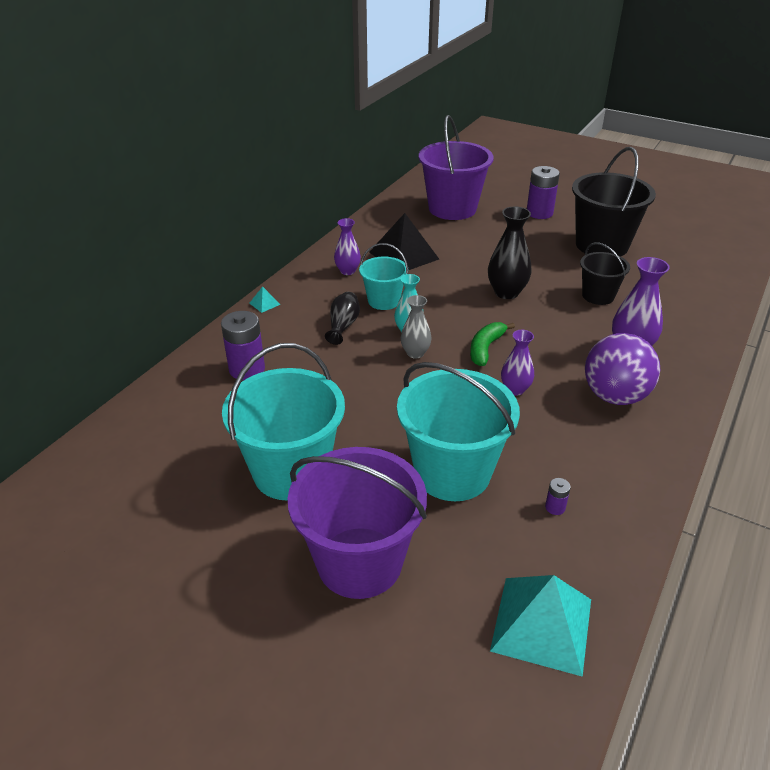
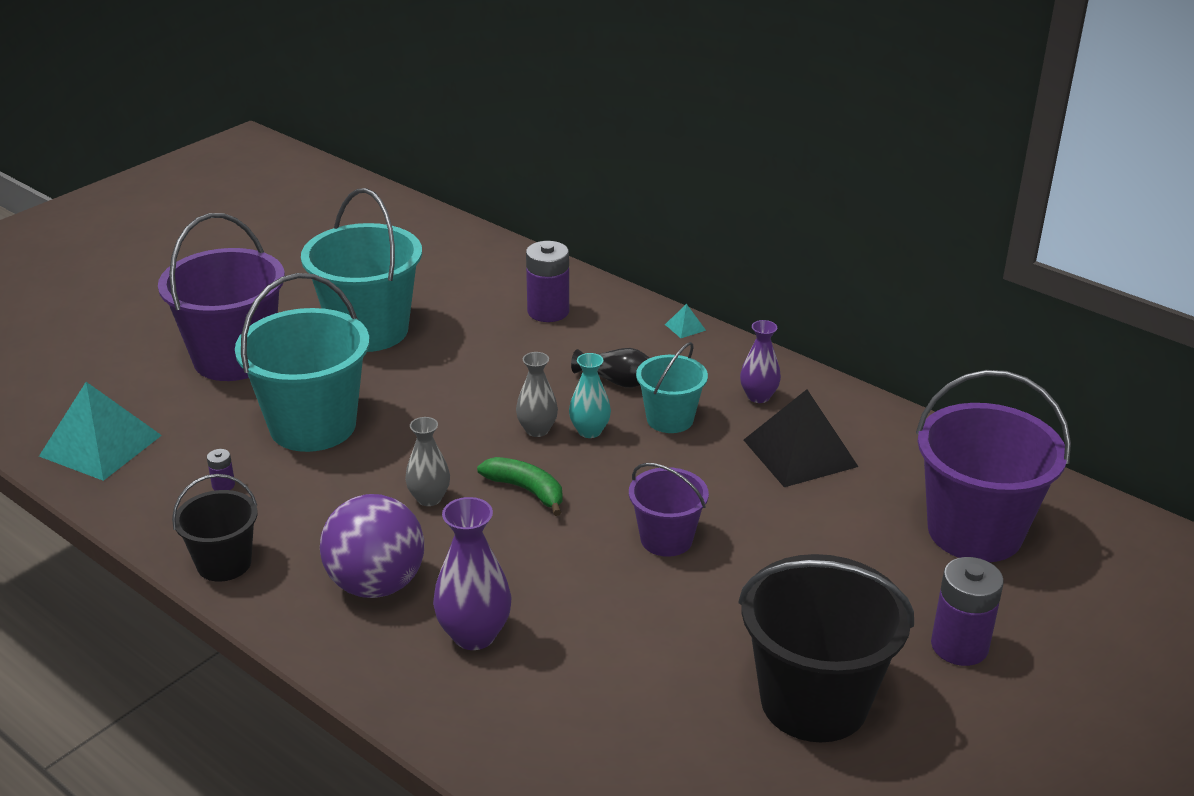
camera: 100 degrees right, 5 degrees down
(506, 292) = (666, 539): black vase -> purple bucket
(515, 389) = (429, 498): purple vase -> grey vase
(598, 296) = (632, 642): black bucket -> black bucket (224, 563)

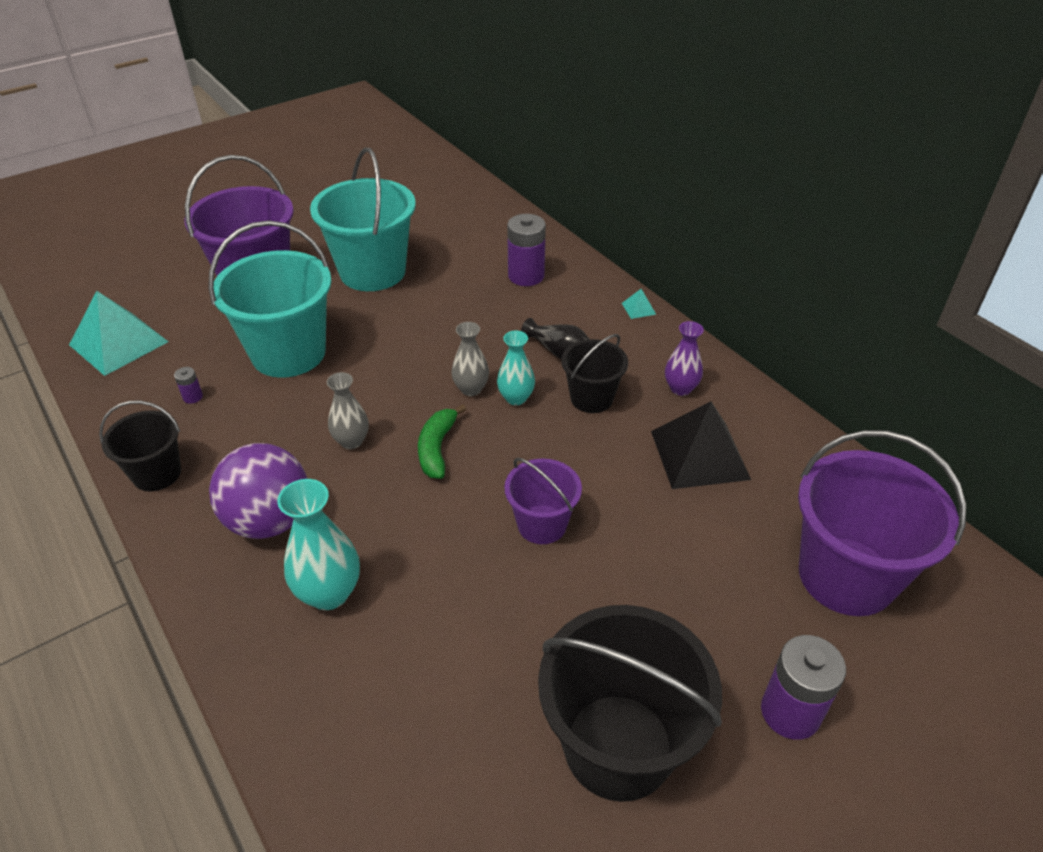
camera: 15 degrees right, 10 degrees up
(474, 635) = (329, 593): purple vase -> turquoise vase
(526, 490) = (437, 448): green banana -> green banana turned 135 degrees counterclockwise
(670, 419) = (591, 398): turquoise bucket -> black bucket

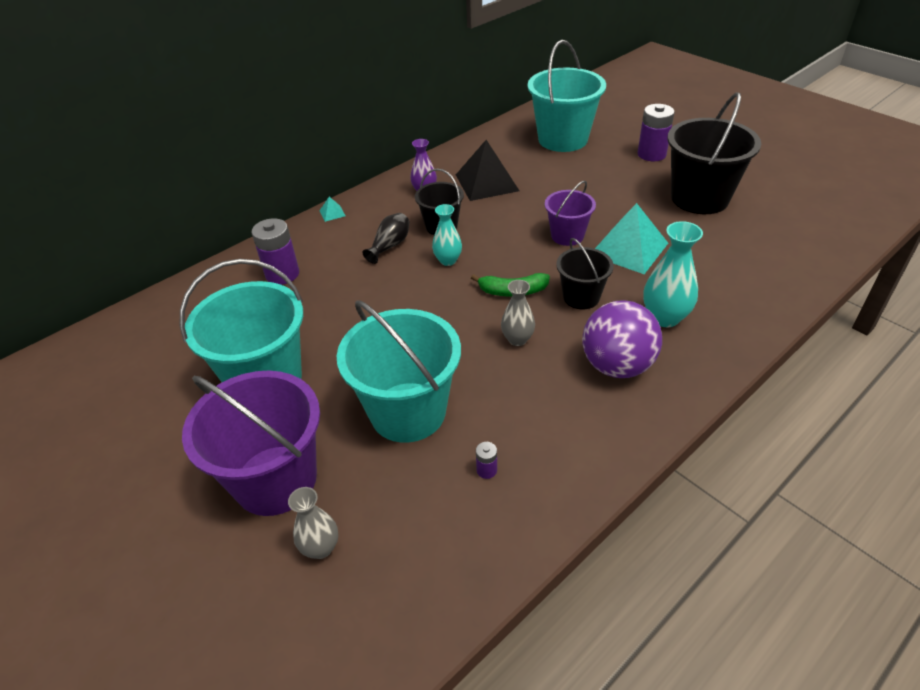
camera: 95 degrees left, 0 degrees up
(118, 343) = (405, 586): turquoise pyramid -> turquoise pyramid (629, 249)
(157, 473) = (595, 460): black bucket -> black bucket (581, 297)
(471, 389) = (441, 284): grey vase -> grey vase (320, 548)
(846, 576) = (562, 139): purple bucket -> turquoise bucket

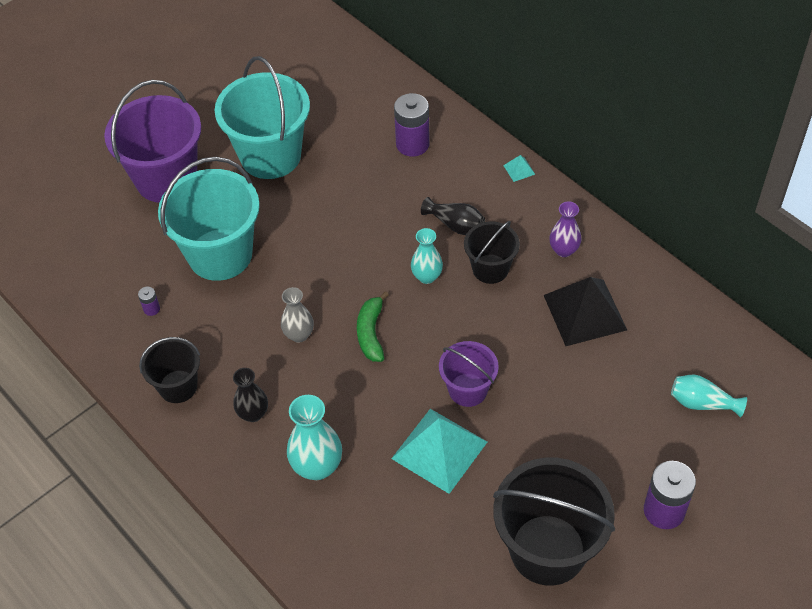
camera: 90 degrees right, 10 degrees up
(320, 548) = (104, 213): grey vase -> none
(562, 139) = (702, 403): turquoise bucket -> turquoise vase
(581, 297) = (356, 393): black bucket -> black bucket (178, 386)
(617, 366) = (253, 414): purple ball -> black vase

